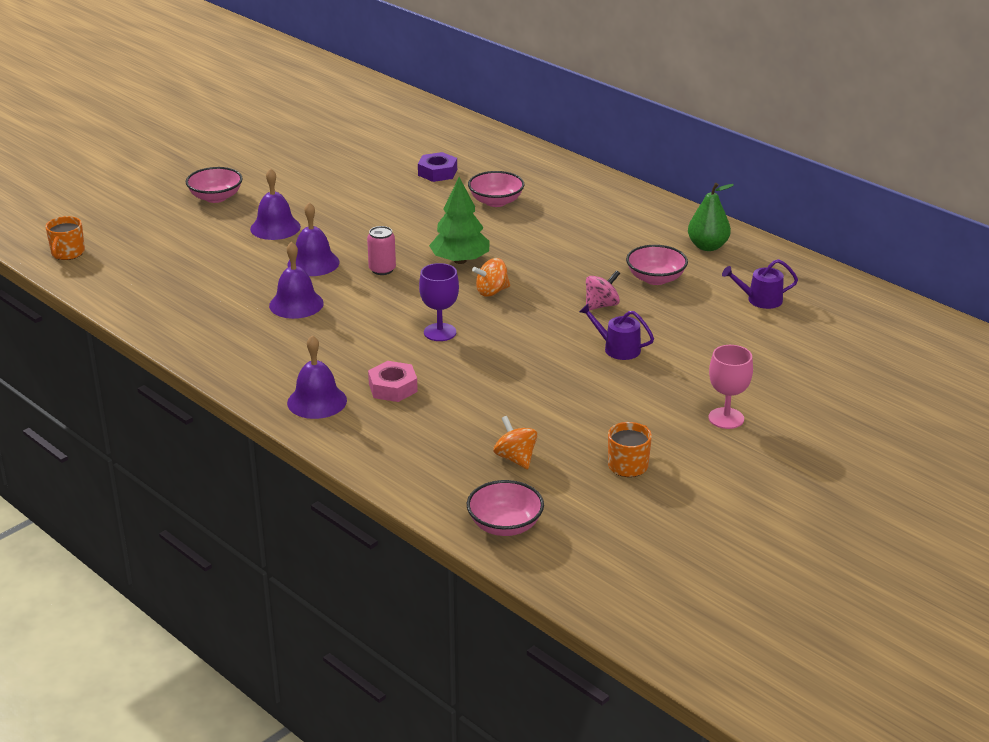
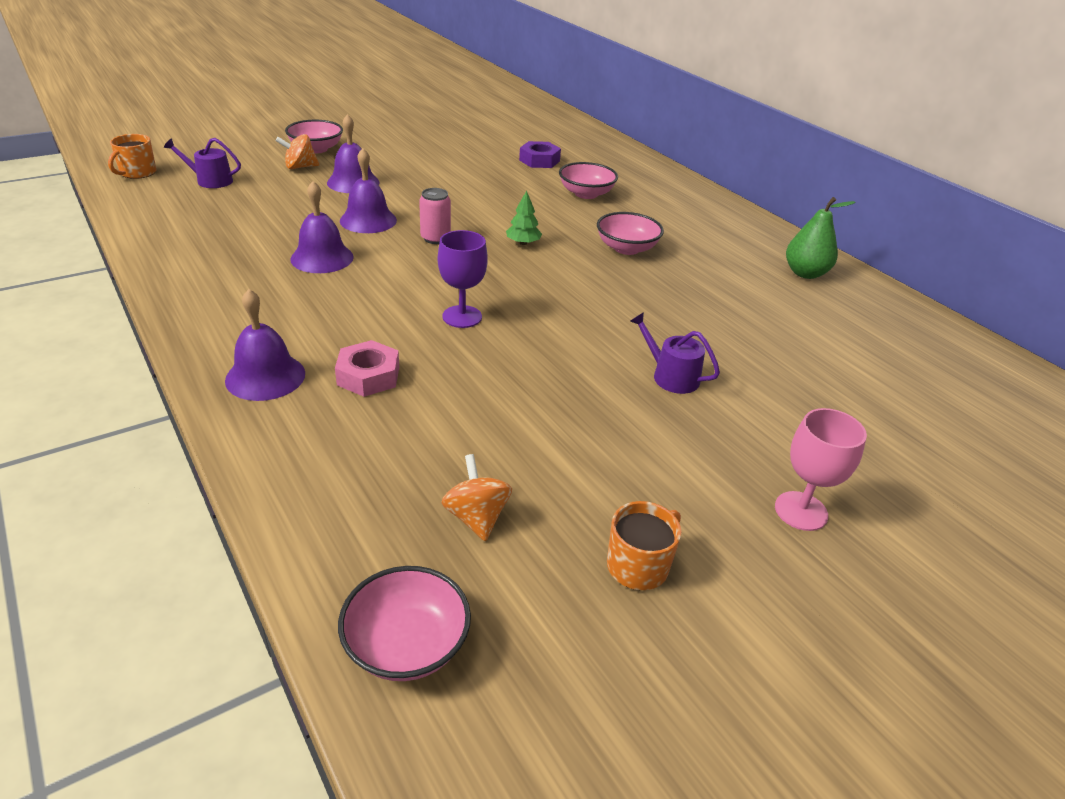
camera: 10 degrees right, 5 degrees up
(460, 260) = (523, 243): green tree -> green tree, size x0.54
(491, 291) = (543, 281): orange spinning top -> orange spinning top (300, 167)
(601, 305) = (665, 318): pink spinning top -> none
(655, 279) = (738, 298): pink bowl -> pink bowl (626, 248)
(760, 300) = (863, 345): purple watering can -> purple watering can (210, 180)

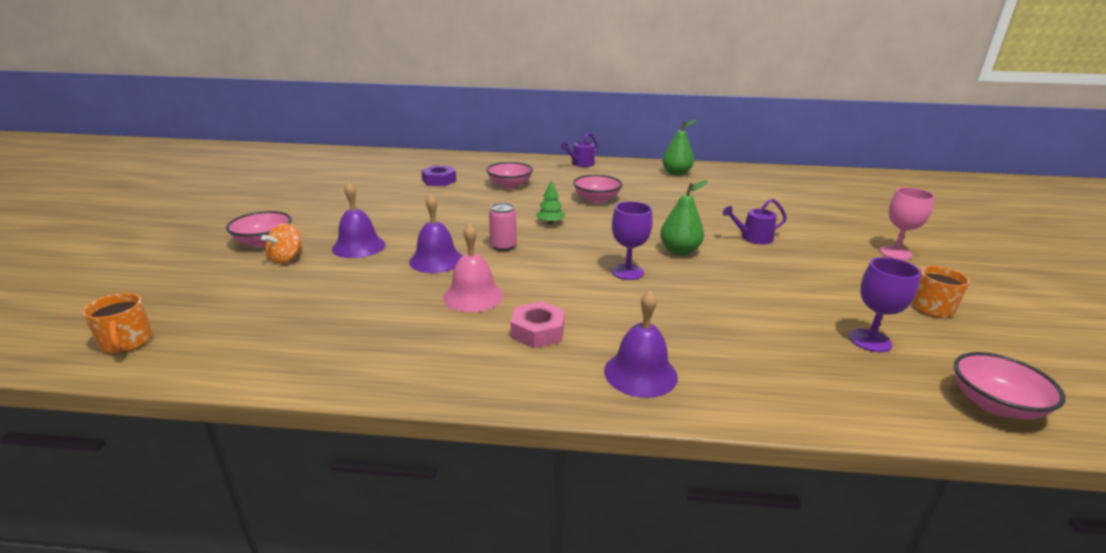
camera: 50 degrees left, 10 degrees down
(210, 180) = (230, 306): purple watering can -> purple watering can (580, 164)
(322, 258) = (473, 296): purple bell -> pink bell
(368, 376) = (676, 329): pink nut -> pink nut (538, 331)
(476, 517) = (870, 340): orange spinning top -> purple goblet
(557, 334) = (679, 251): none -> green pear

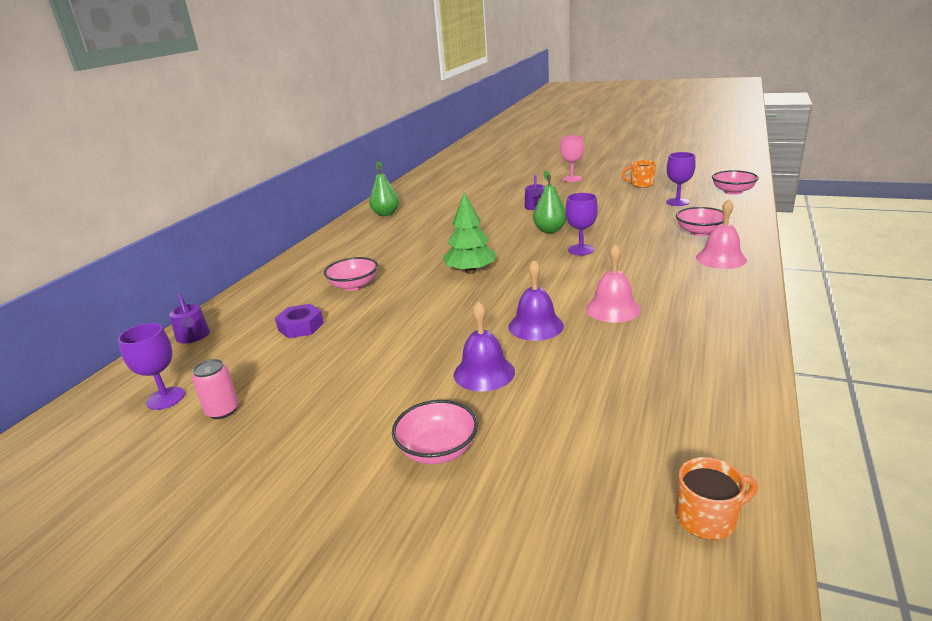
camera: 70 degrees left, 0 degrees up
(286, 258) = (499, 423): orange spinning top -> none
(352, 166) = (165, 398): none -> purple goblet
(503, 246) = (515, 293): pink can -> pink can (222, 411)
(538, 331) = (671, 286): pink nut -> none
(550, 222) = (470, 271): green tree -> green tree, size x1.86
(580, 164) = (321, 248): purple watering can -> purple watering can (193, 337)
(596, 199) = (426, 249): pink bowl -> pink bowl (700, 232)
(640, 373) = (721, 258): purple bell -> pink bell

